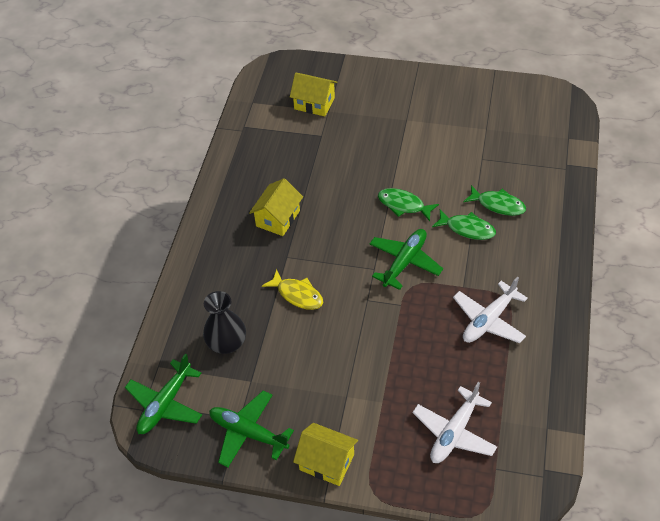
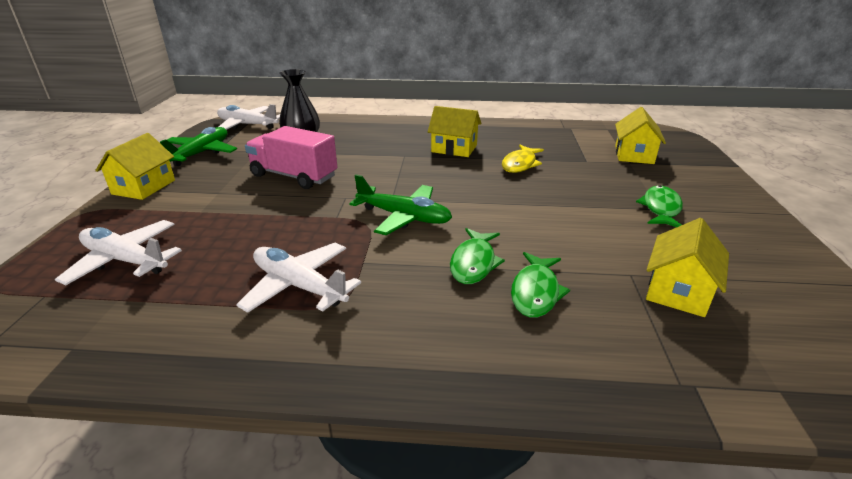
camera: 80 degrees right, 20 degrees down
(165, 404) = (247, 125): green plane -> white plane
(297, 294) = (355, 163): yellow fish -> yellow fish (520, 164)
(320, 340) = (294, 176): none -> pink truck
(403, 205) = (500, 213): green fish -> green fish (660, 208)
(498, 144) = (678, 291): none -> yellow house

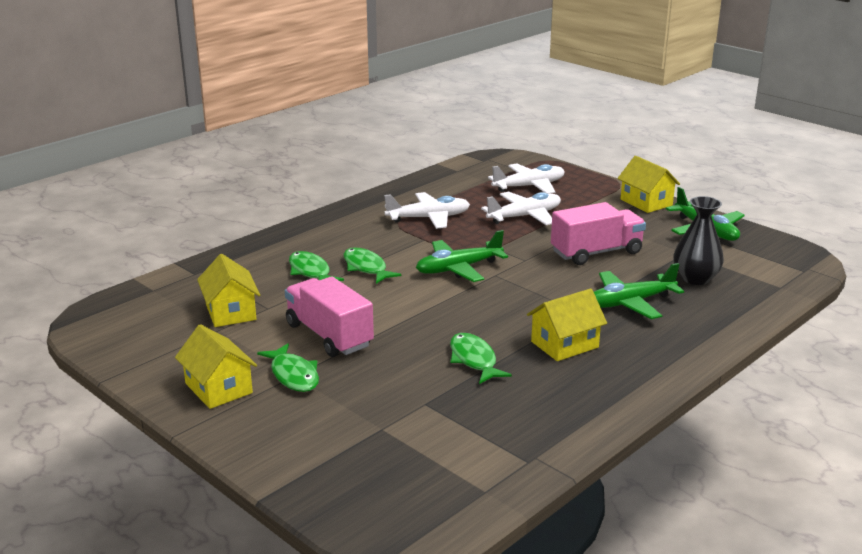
camera: 130 degrees right, 5 degrees down
(247, 125) = (781, 264): white plane -> white plane (524, 216)
(368, 147) = (630, 303): none -> green plane
(520, 164) = (474, 360): yellow fish -> green fish
(598, 221) = (329, 335): none -> pink truck
(634, 155) = (391, 446): yellow house -> yellow house (218, 388)

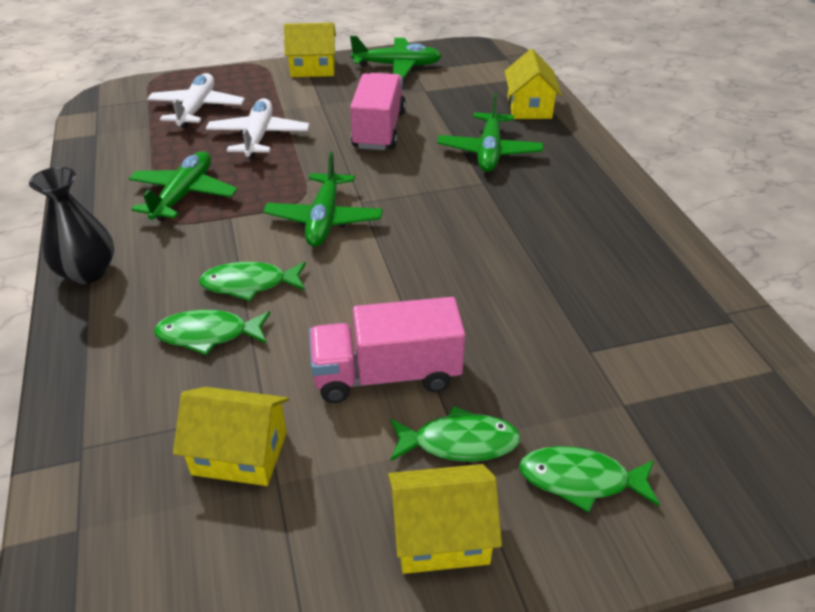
camera: 60 degrees left, 15 degrees up
(428, 218) = (184, 195): white plane -> green plane
(474, 360) = (525, 283): green fish -> green fish (580, 480)
(564, 344) = (536, 216): yellow house -> yellow house (529, 107)
(695, 278) = (475, 105): black vase -> black vase (87, 272)

